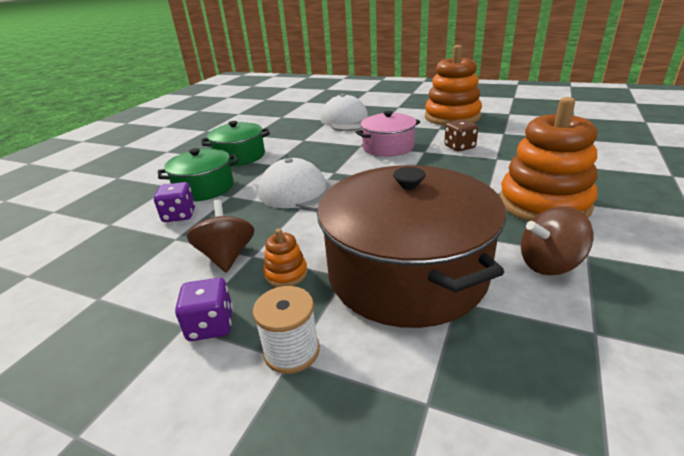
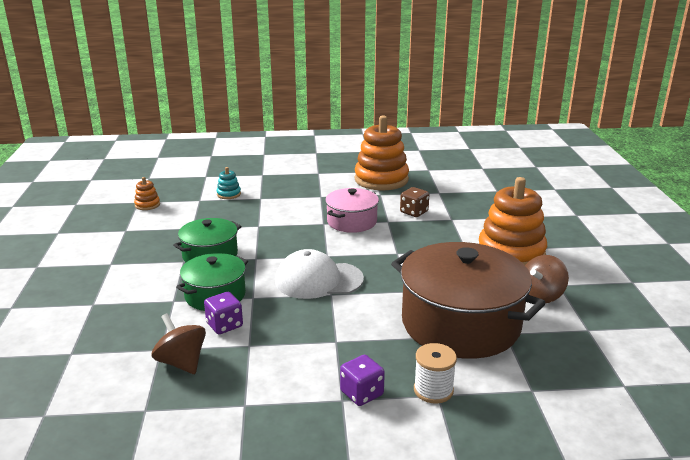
camera: 30 degrees left, 5 degrees down
(227, 256) = (315, 347): brown spinning top -> brown spinning top (181, 362)
(286, 273) = (377, 346): orange stacking toy -> orange stacking toy (147, 205)
(307, 115) = (229, 194): none -> turquoise stacking toy
(346, 120) = (280, 196): white cap -> none

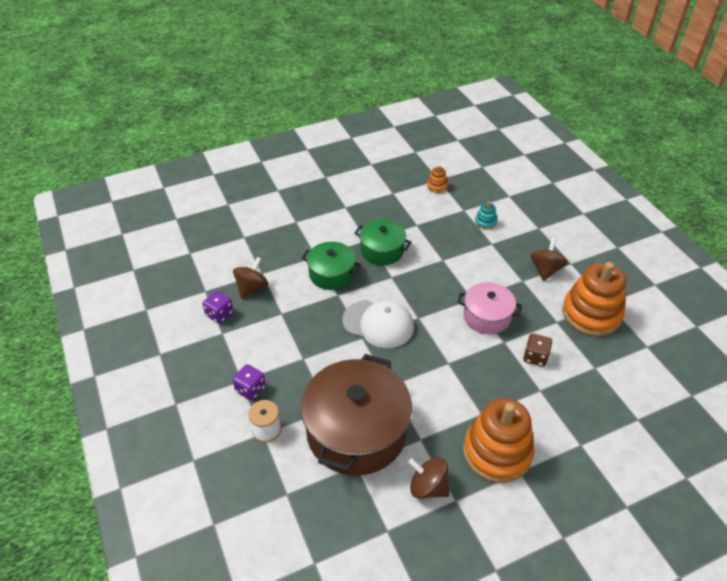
camera: 70 degrees right, 20 degrees up
(224, 325) = (298, 293): purple dice -> purple dice (219, 314)
(316, 184) = (545, 270): none -> brown spinning top
(318, 280) = (378, 324): white cap -> white cap turned 135 degrees clockwise

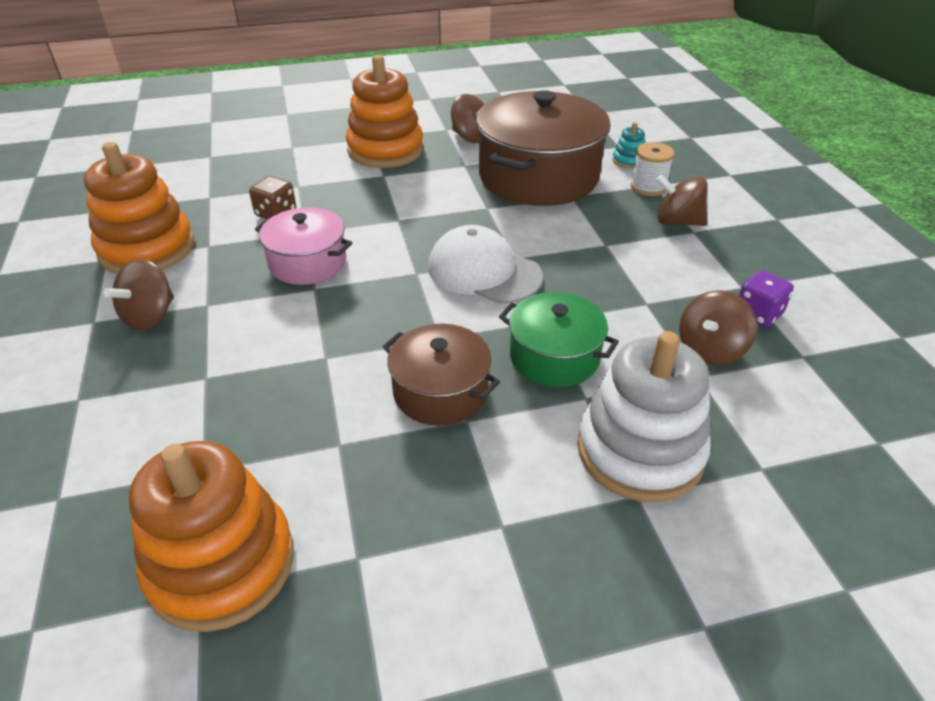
camera: 170 degrees left, 5 degrees down
(250, 389) = (677, 222): purple dice -> brown spinning top
(293, 237) = (640, 451): none -> white stacking toy
(382, 250) = (440, 392): green pot -> brown pot
(437, 186) = (221, 564): orange stacking toy -> orange stacking toy, size x2.37
(485, 222) = (179, 429): turquoise stacking toy -> turquoise stacking toy (628, 161)

